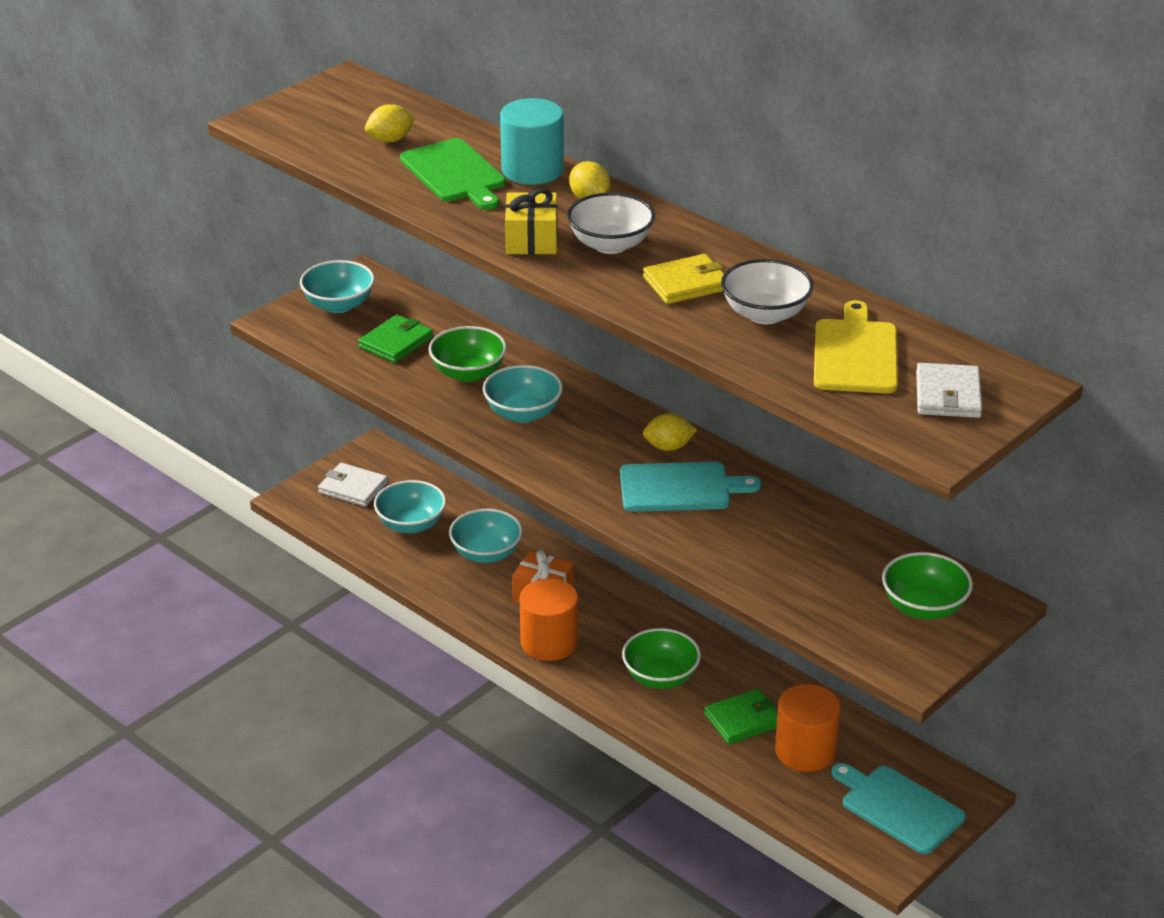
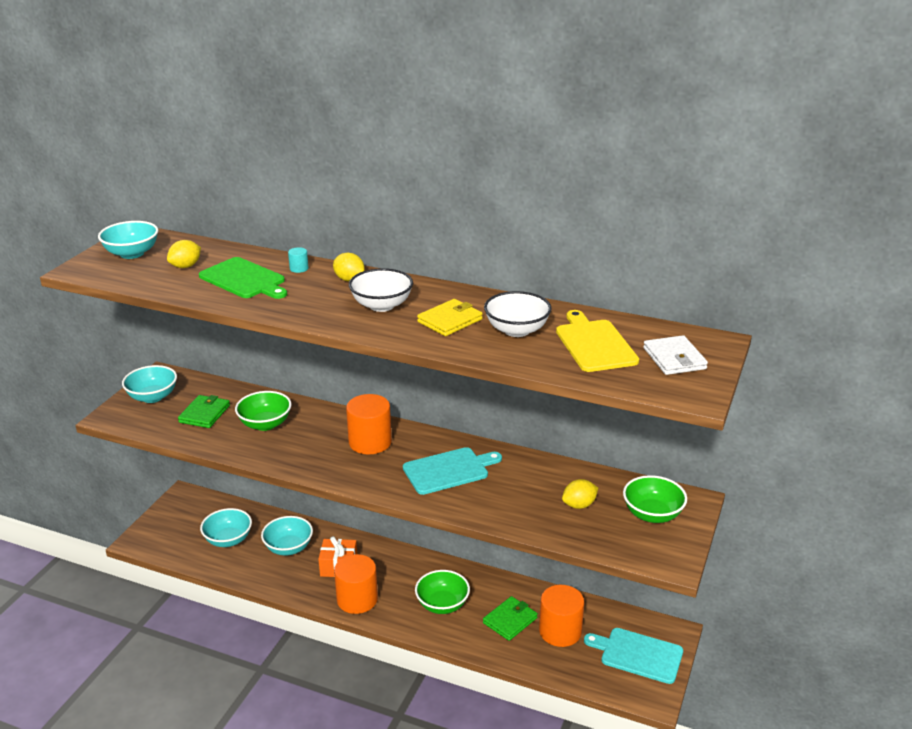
camera: 20 degrees left, 5 degrees down
(353, 488) = (178, 524): white wallet -> none
(523, 413) = (316, 443): turquoise bowl -> turquoise bowl (132, 253)
(531, 240) = (323, 312): yellow gift -> none
(532, 170) = (299, 268): turquoise cylinder -> turquoise cylinder, size x0.42
(594, 427) = (370, 442): none -> orange cylinder
(668, 447) = (426, 444): yellow lemon -> yellow lemon (579, 505)

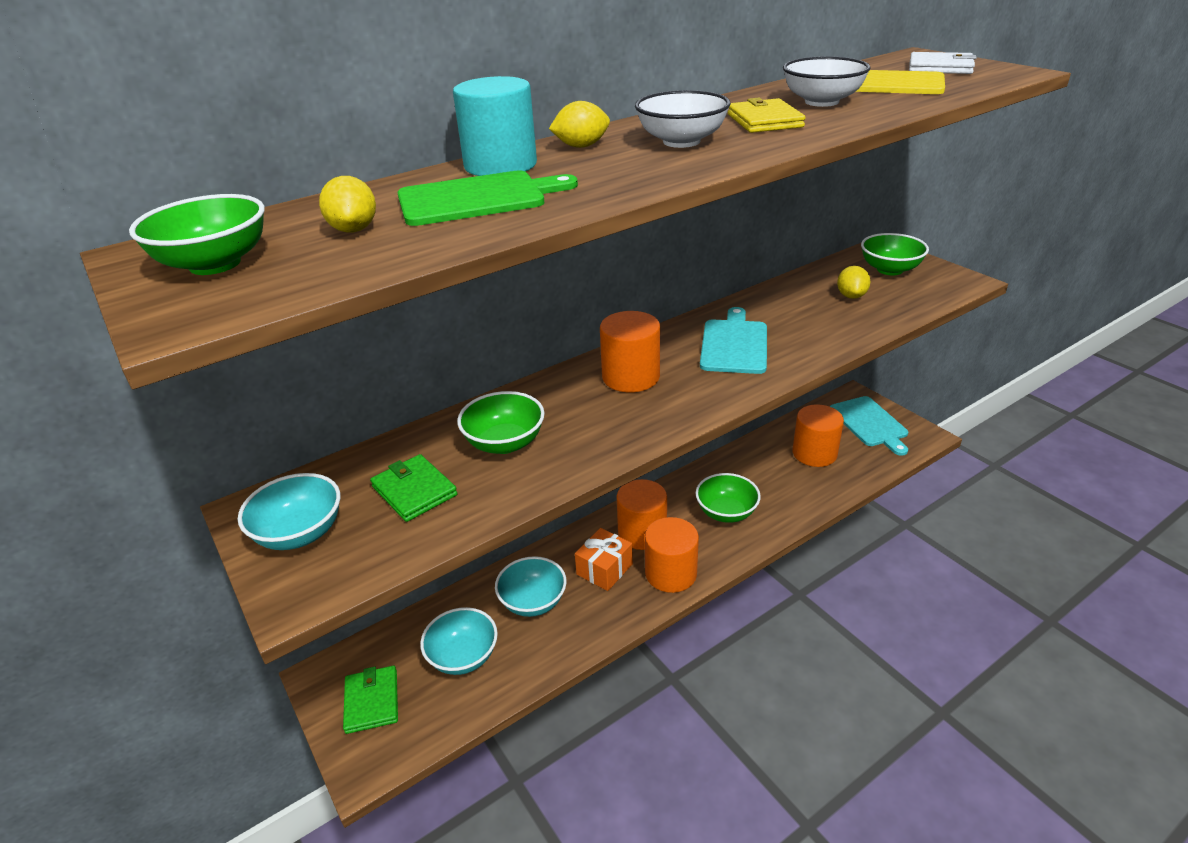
camera: 55 degrees left, 5 degrees up
(132, 253) = (215, 264): turquoise bowl -> green bowl
(299, 268) = (500, 165): turquoise cylinder -> turquoise cylinder, size x2.41
(387, 570) = (642, 533): none -> orange cylinder
(510, 620) = (780, 477): green wallet -> green wallet (371, 701)
(638, 654) = (870, 423): turquoise cutting board -> turquoise cutting board turned 75 degrees counterclockwise

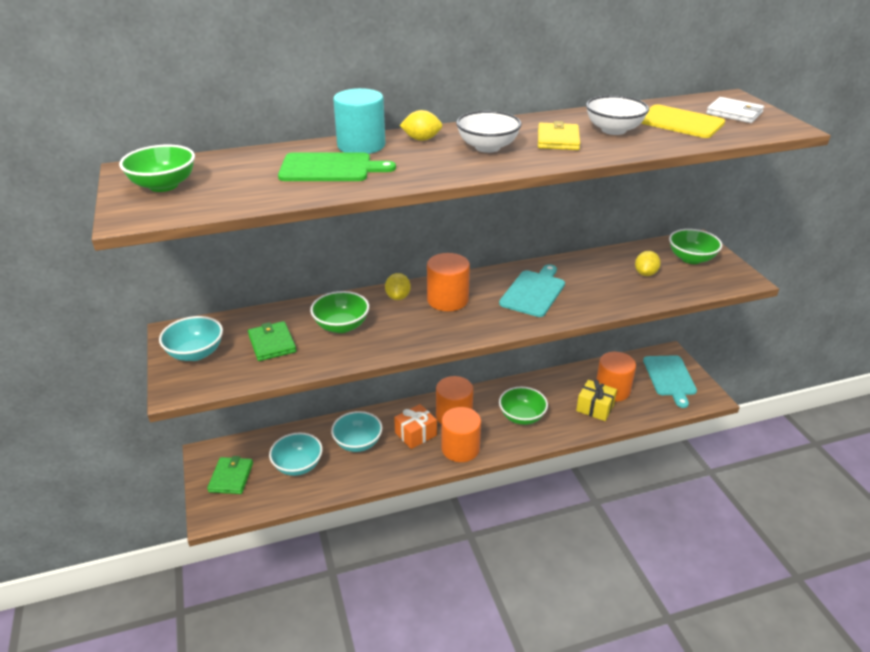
camera: 15 degrees right, 0 degrees up
(354, 230) = (247, 177): yellow lemon -> yellow lemon (398, 297)
(806, 479) = (595, 408): none -> yellow gift

